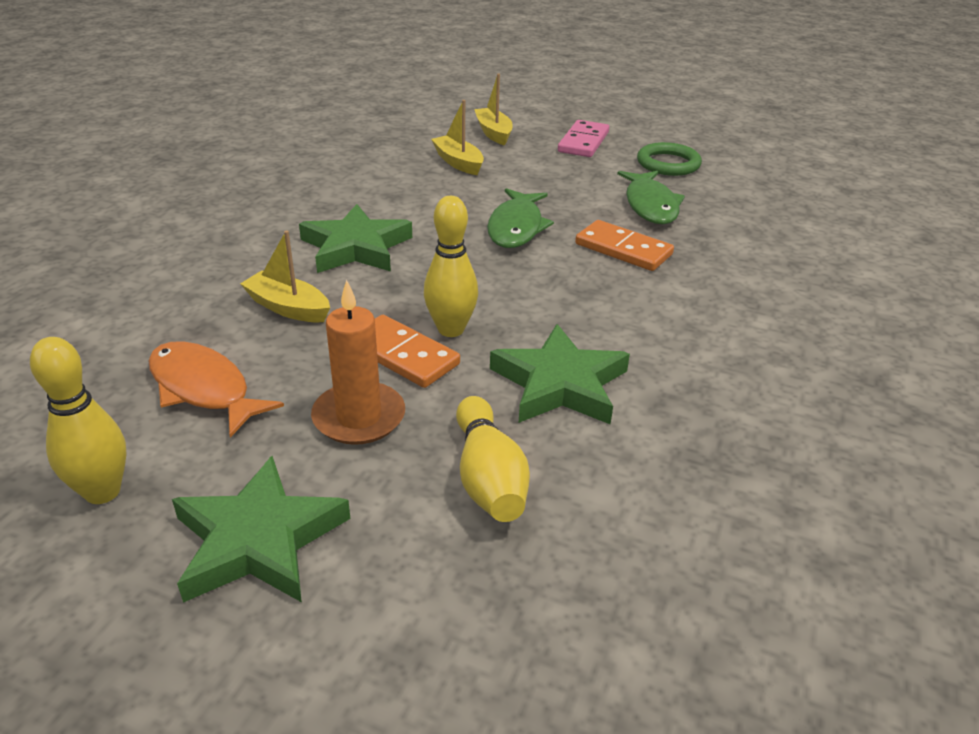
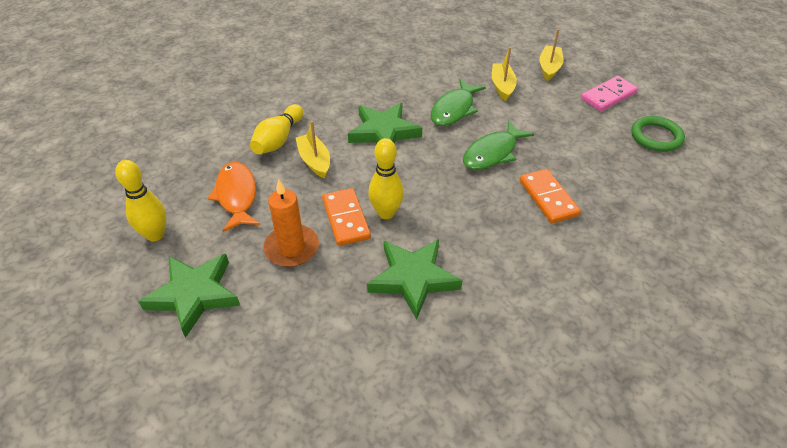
camera: 35 degrees right, 10 degrees up
(488, 478) = (322, 318): yellow bowling pin -> yellow bowling pin (278, 139)
(650, 205) = (604, 169): green fish -> green fish (454, 109)

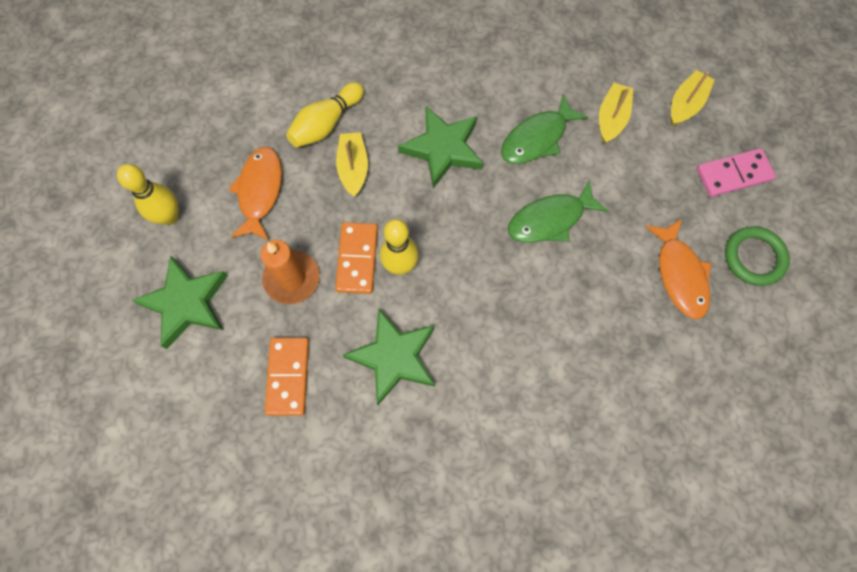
camera: 20 degrees right, 25 degrees up
(548, 198) = (579, 303): orange domino -> orange domino (288, 376)
(611, 160) = (679, 274): none -> orange fish

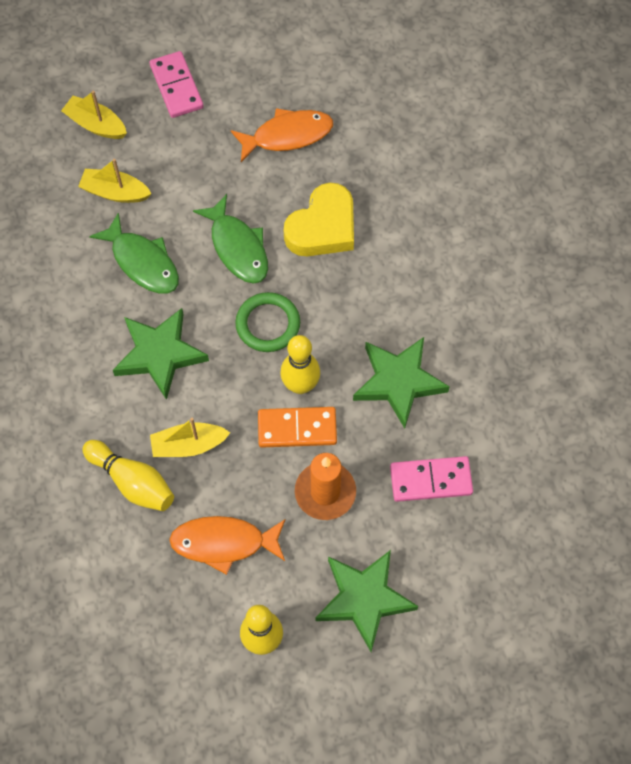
camera: 95 degrees left, 5 degrees down
(288, 376) = (431, 480): orange domino -> pink domino
(571, 300) = (323, 227): none -> yellow heart
(754, 257) = (264, 75): green ring -> green ring (268, 324)

